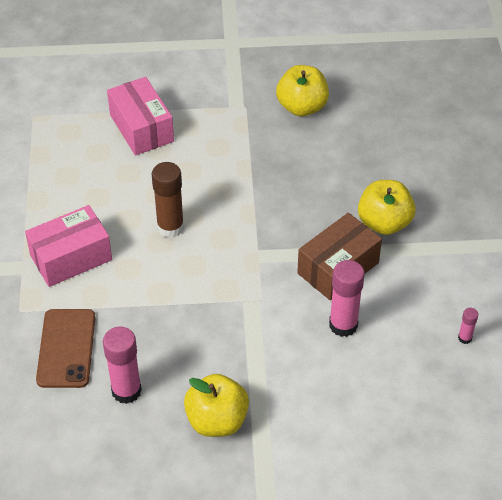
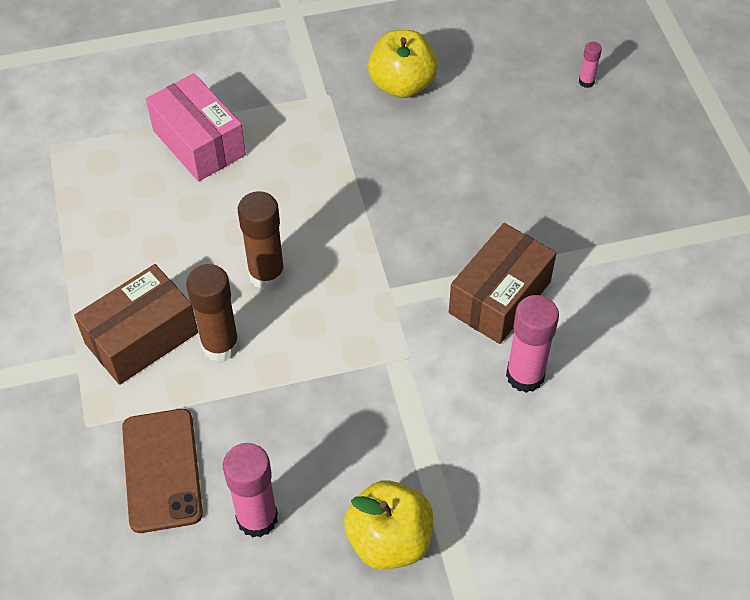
camera: 10 degrees left, 5 degrees up
(71, 257) = (141, 338): pink box -> brown box
(126, 271) = (220, 345): none -> brown glue stick
(384, 223) = (544, 226): yellow apple -> none
(465, 338) = (685, 368): pink glue stick -> pink glue stick (586, 82)

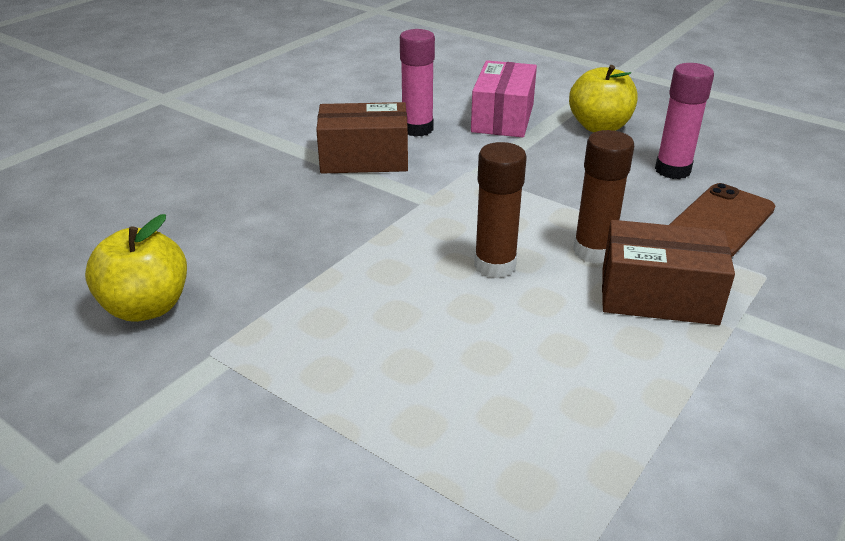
camera: 130 degrees left, 20 degrees down
(199, 143) = (395, 412): pink box -> pink box (502, 118)
(586, 82) = (54, 206): pink glue stick -> none

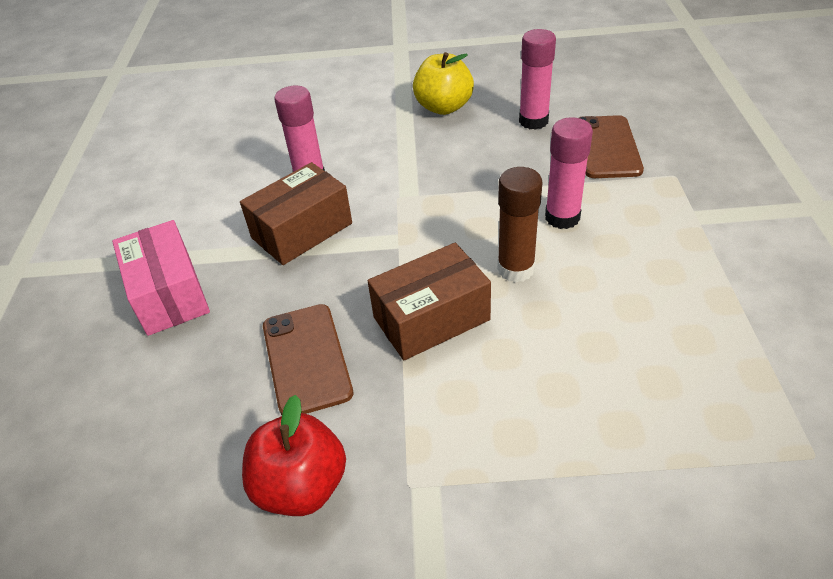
camera: 35 degrees left, 10 degrees up
(146, 307) = (301, 486): yellow apple -> red apple
(255, 237) = (306, 359): none -> brown phone
(502, 118) = (364, 134): pink box -> pink box (169, 294)
(593, 251) = (562, 217): brown glue stick -> pink glue stick
(658, 296) = (638, 229): brown box -> brown box (431, 318)

